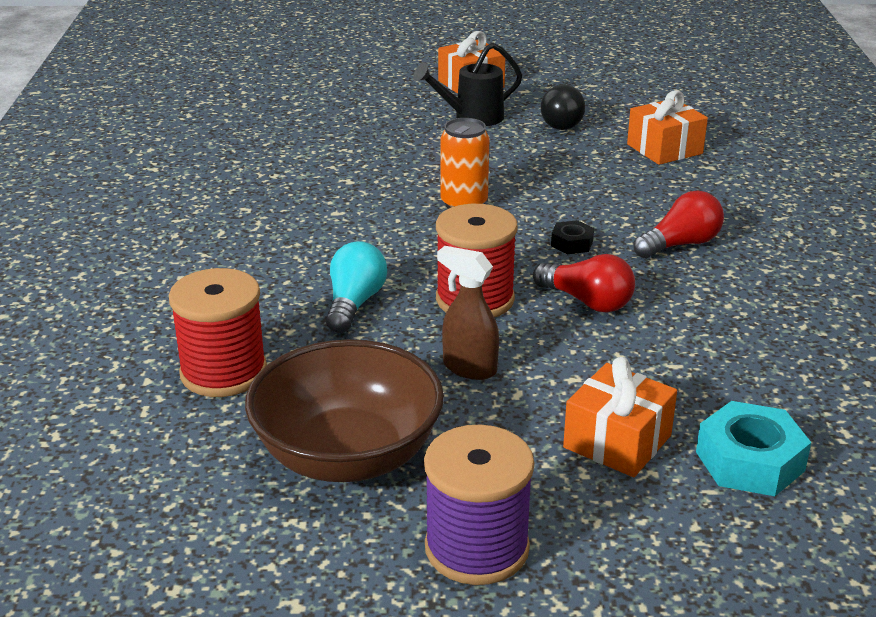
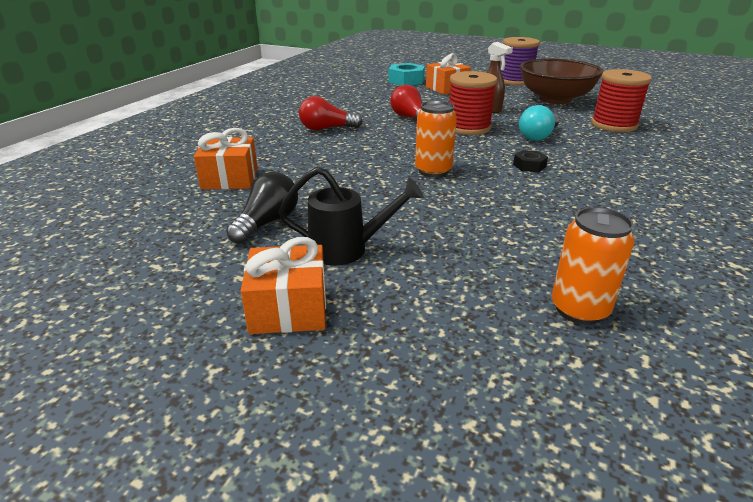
camera: 155 degrees left, 0 degrees up
(283, 117) = (579, 309): none -> orange can
(572, 243) = (386, 139): black nut -> black nut (529, 166)

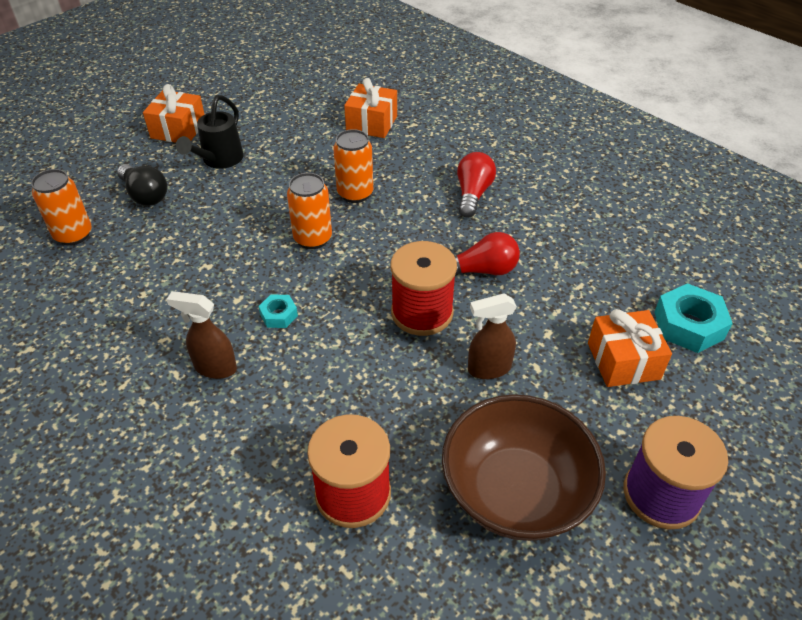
camera: 110 degrees right, 15 degrees up
(267, 222) = (282, 133): black light bulb -> black light bulb (145, 195)
(357, 166) = (355, 193): none -> orange can
(529, 166) = (279, 315): black nut -> turquoise nut
(538, 136) = (356, 369): turquoise light bulb -> none
(606, 175) = (215, 367): none -> brown spray bottle

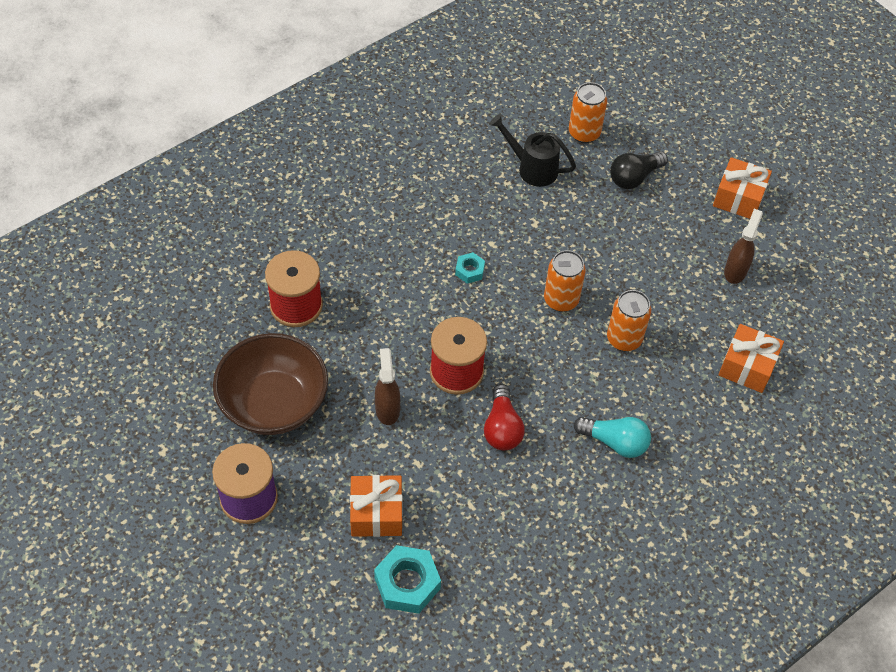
camera: 95 degrees right, 10 degrees up
(215, 367) = (422, 229): brown spray bottle -> brown spray bottle (735, 271)
(219, 160) = (685, 231): black watering can -> black watering can (532, 168)
(473, 194) = (615, 442): red light bulb -> turquoise light bulb

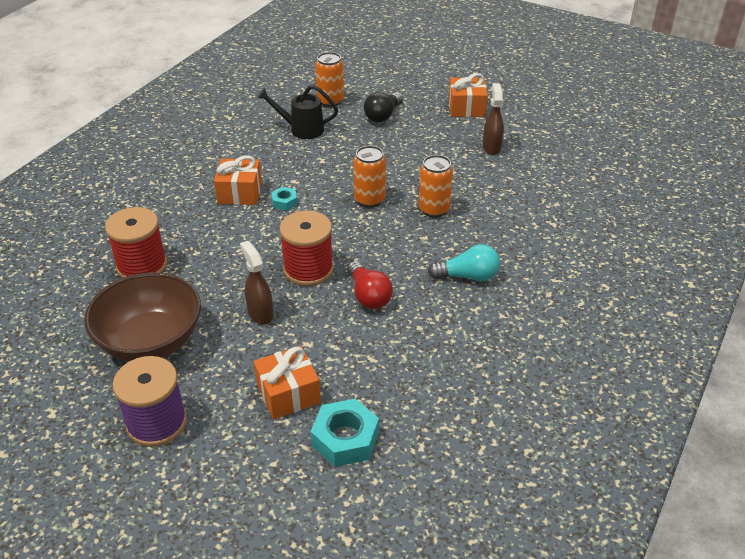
camera: 20 degrees left, 15 degrees down
(747, 367) = (538, 199): orange gift -> orange gift (240, 193)

